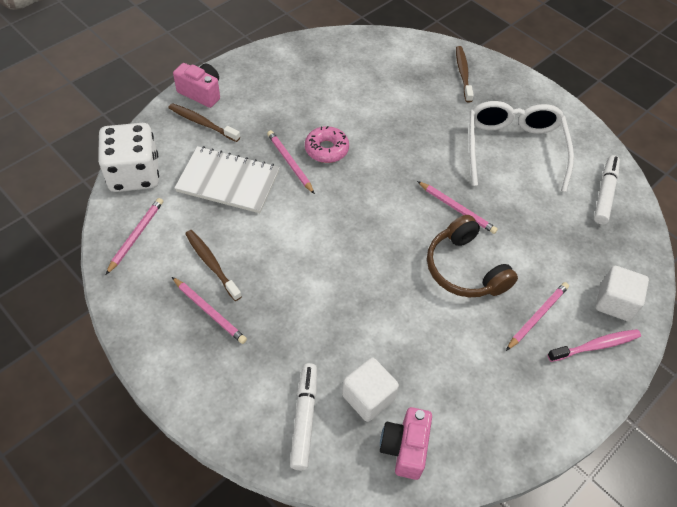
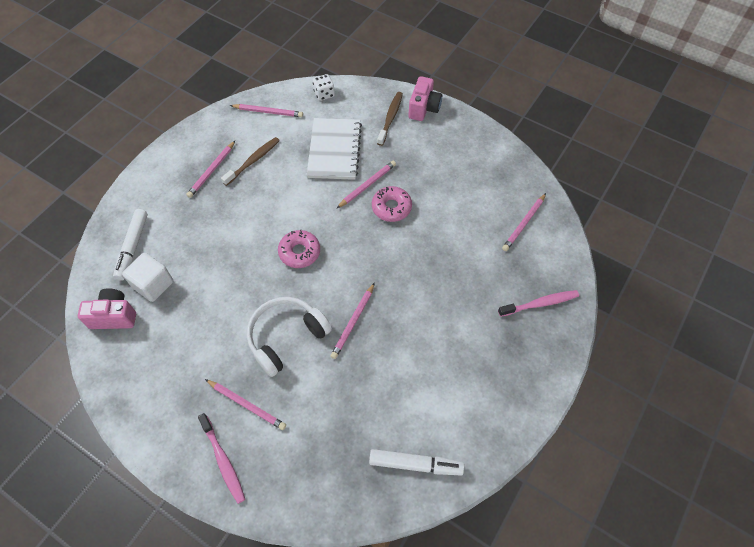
camera: 80 degrees right, 5 degrees up
(134, 174) = (324, 94): white dice -> white dice, size x0.46
(304, 418) = (133, 247): white marker -> white marker turned 105 degrees clockwise
(361, 239) = (299, 252): none -> pink donut
(376, 60) = (524, 223): none -> pink pencil
(463, 73) = (540, 303): brown toothbrush -> pink toothbrush
(465, 269) = (286, 337): brown headphones -> white headphones
(513, 148) = (448, 365): white glasses -> none
(614, 302) = (275, 478): white cube -> none

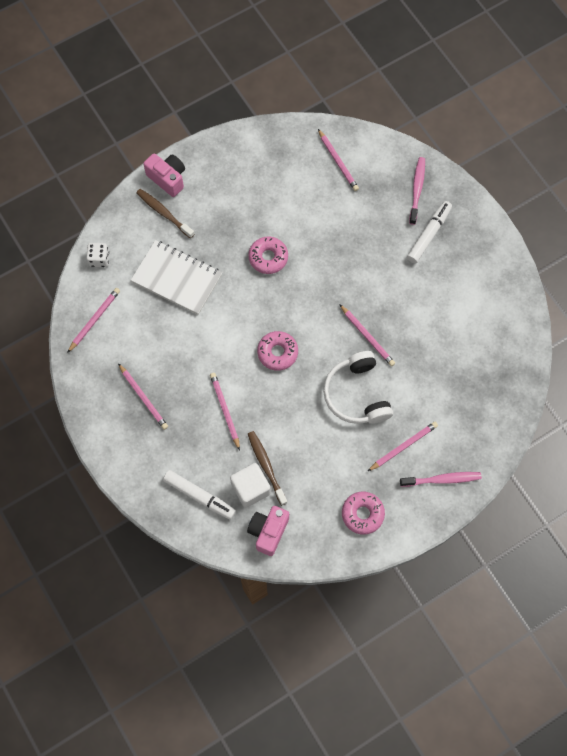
camera: 65 degrees left, 10 degrees up
(158, 394) = (362, 514): none -> pink donut
(253, 161) = (151, 356): brown toothbrush -> brown toothbrush (266, 466)
(367, 185) = (233, 267): pink pencil -> pink pencil (225, 410)
(415, 464) = (504, 341): white marker -> white marker (428, 234)

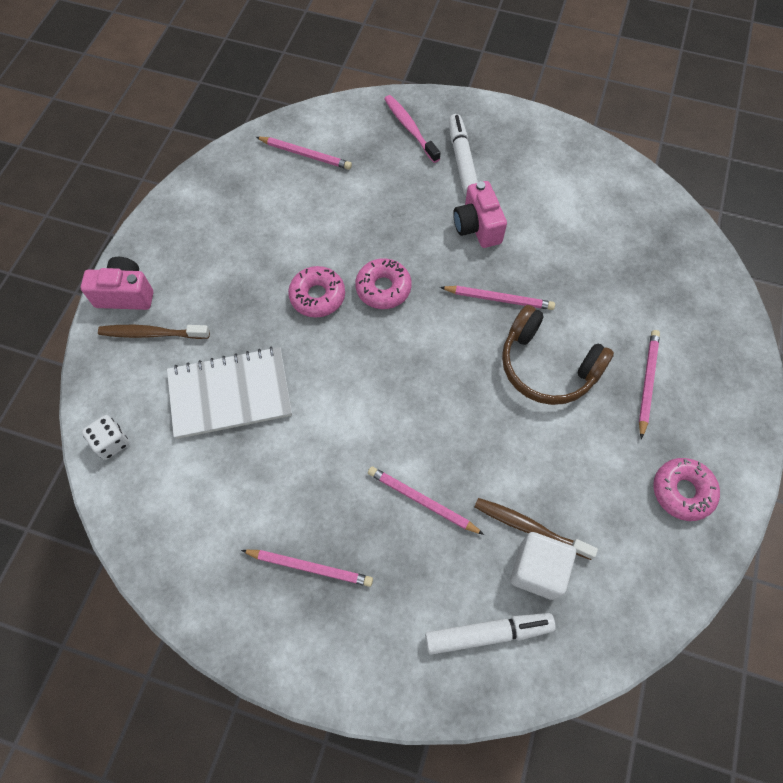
camera: 40 degrees left, 5 degrees down
(94, 320) = (165, 520): pink pencil -> none
(268, 531) = (606, 605): pink camera -> pink camera (477, 227)
(277, 353) = (421, 388): pink donut -> pink donut (383, 288)
(357, 394) = (547, 366): white headphones -> brown headphones
(442, 479) = (718, 385): pink toothbrush -> none

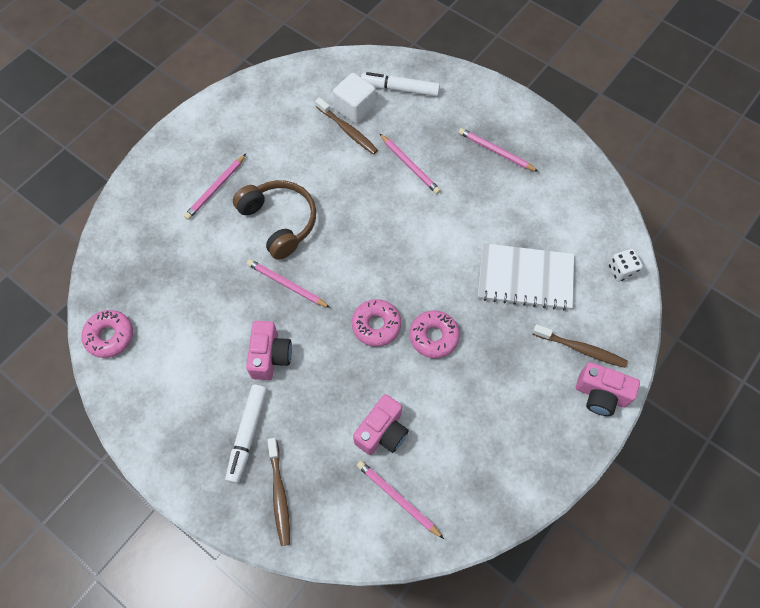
camera: 160 degrees left, 0 degrees up
(338, 198) = (382, 432): none -> pink camera
(410, 128) = (279, 494): pink toothbrush -> brown toothbrush
(682, 491) = (240, 120): pink donut -> pink donut (110, 336)

